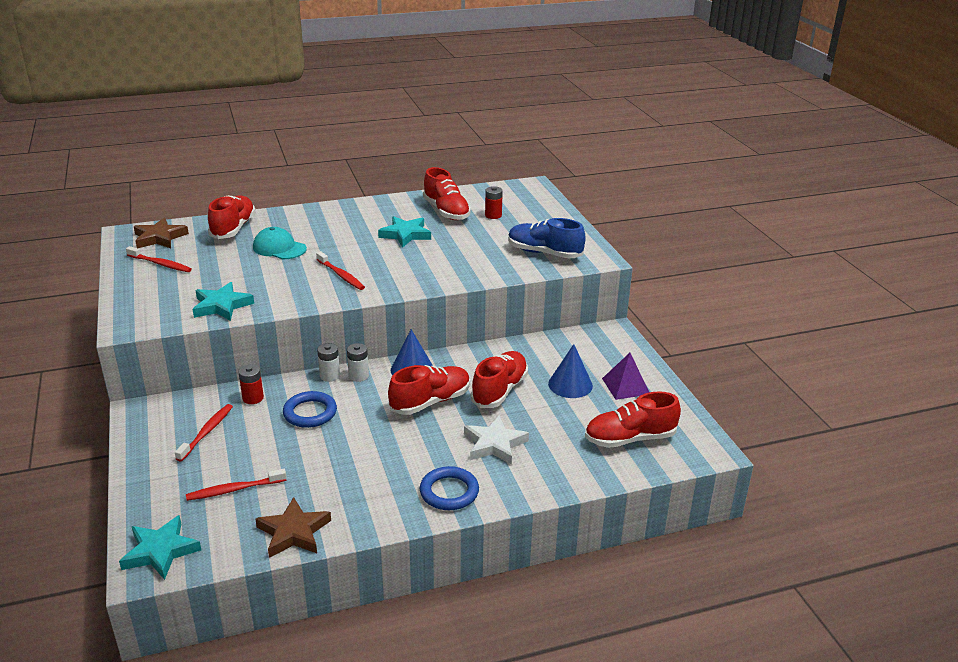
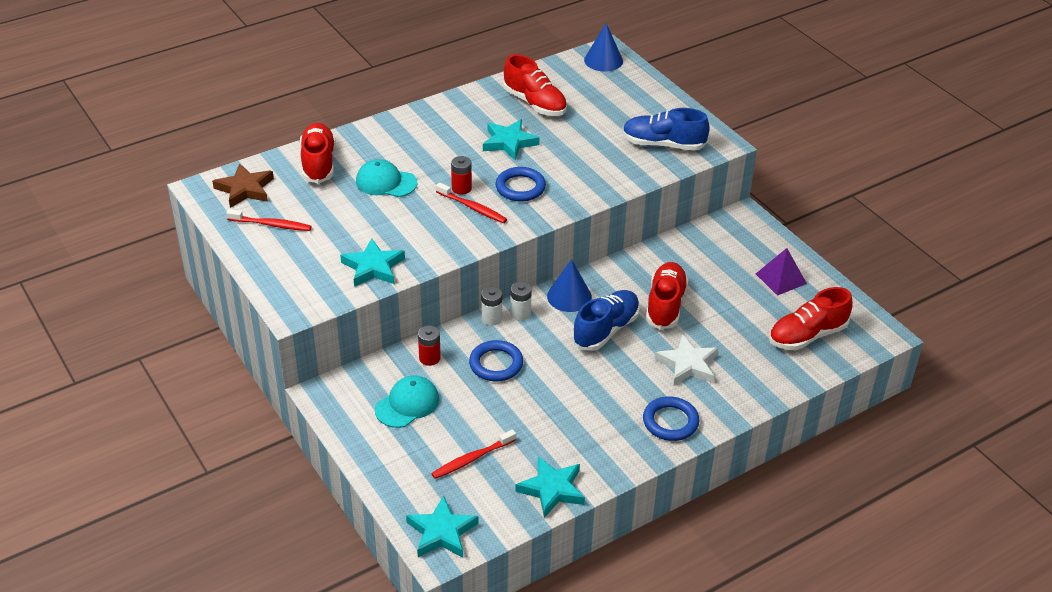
camera: 15 degrees left, 10 degrees up
(207, 432) = (407, 404): red toothbrush -> turquoise cap
(294, 532) = (552, 489): brown star -> turquoise star
(394, 267) = (520, 187): none -> blue ring
(430, 402) = (606, 330): red shoe -> blue shoe
(493, 215) = (587, 101): red battery -> red battery (461, 188)
(570, 384) = (729, 286): blue cone -> blue cone (603, 60)

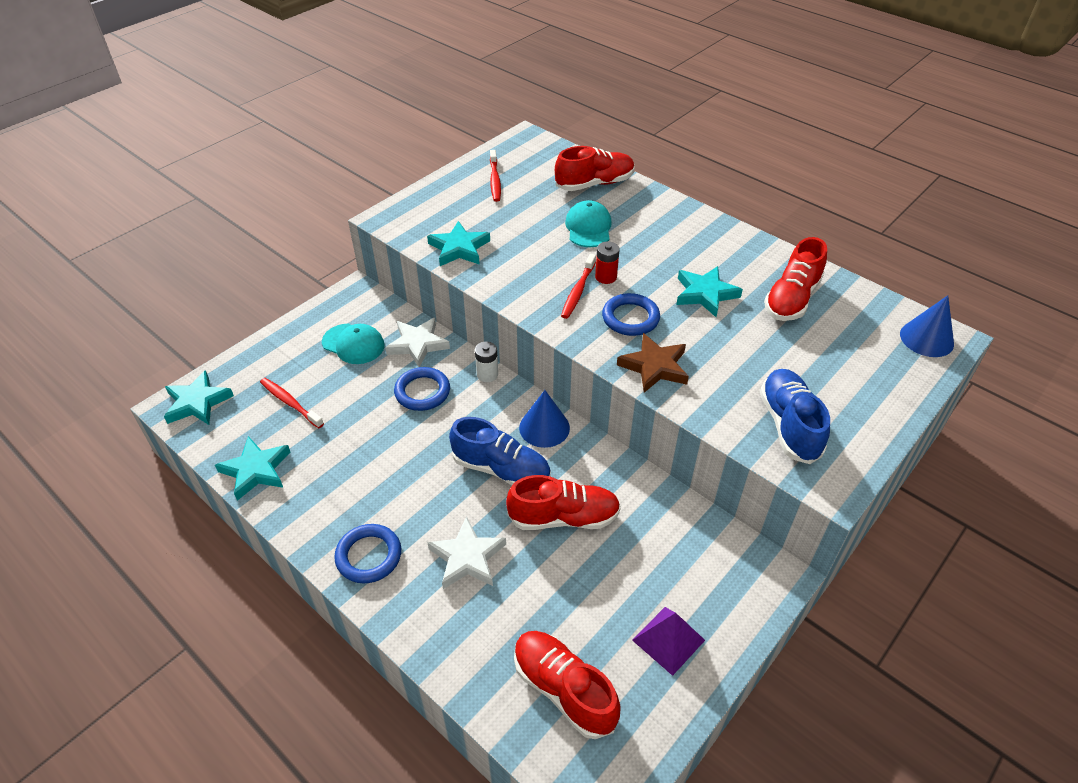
camera: 75 degrees right, 5 degrees up
(245, 189) = (536, 156): brown star -> brown star (654, 367)
(429, 358) = (417, 344): red battery -> white star
(520, 313) = (502, 394): white battery -> none

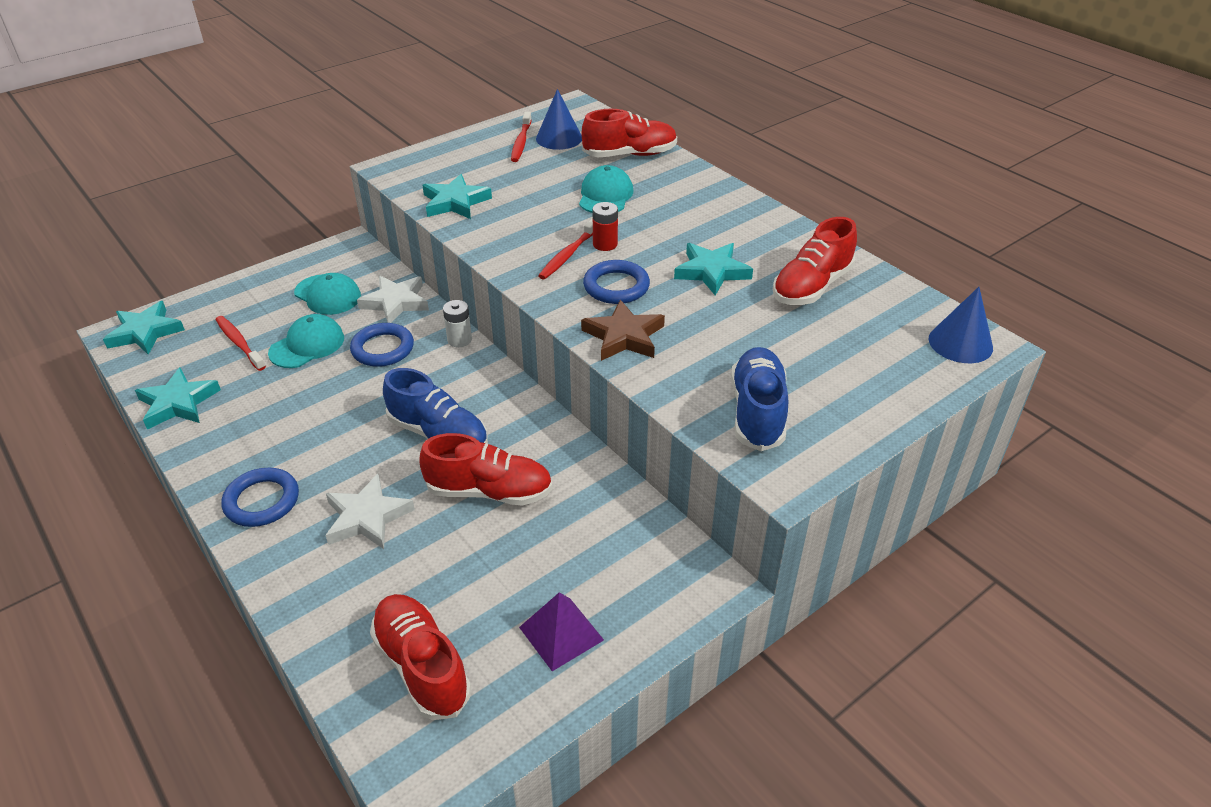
camera: 10 degrees right, 5 degrees down
(353, 397) = (307, 345): none -> turquoise cap
(544, 427) = (502, 399): blue cone -> blue cone (559, 138)

